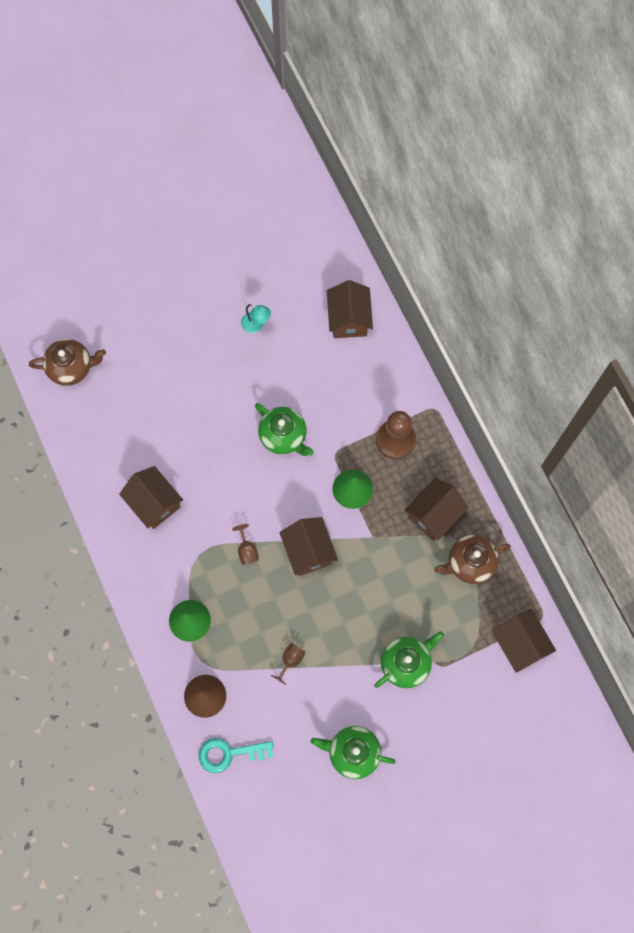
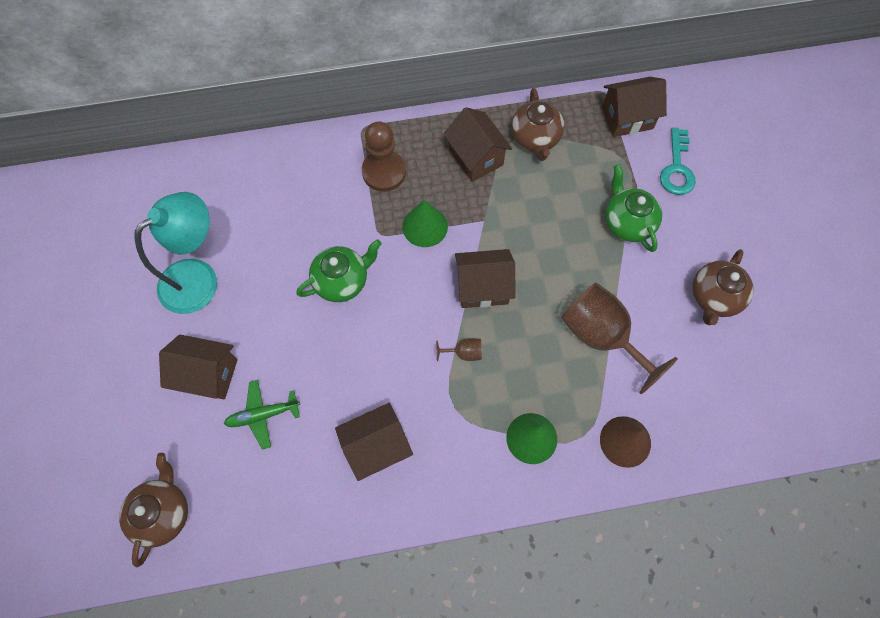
camera: 75 degrees left, 5 degrees down
(158, 412) = (263, 415): none -> green plane
(229, 753) = (697, 429): turquoise key -> turquoise key (677, 168)
(256, 325) = (199, 278): turquoise lamp -> turquoise lamp, size x2.22
(291, 660) = (602, 336): brown goblet -> brown goblet, size x2.39
(349, 319) = (232, 182): brown house -> brown house (208, 374)
(353, 752) = (714, 297): green teapot -> brown teapot

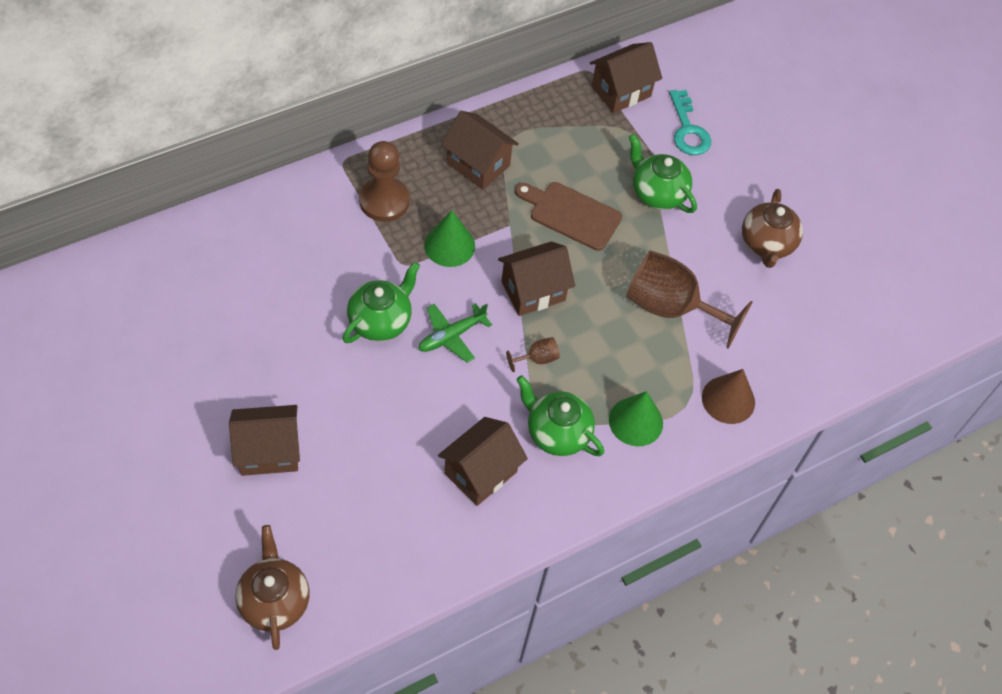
camera: 25 degrees left, 10 degrees down
(199, 278) = (218, 357): turquoise lamp -> none
(263, 415) = (346, 475): green plane -> green plane (451, 336)
(456, 428) = (557, 432): none -> green teapot
(535, 138) = (533, 132): brown teapot -> none
(541, 224) = (571, 214): none -> brown cutting board

